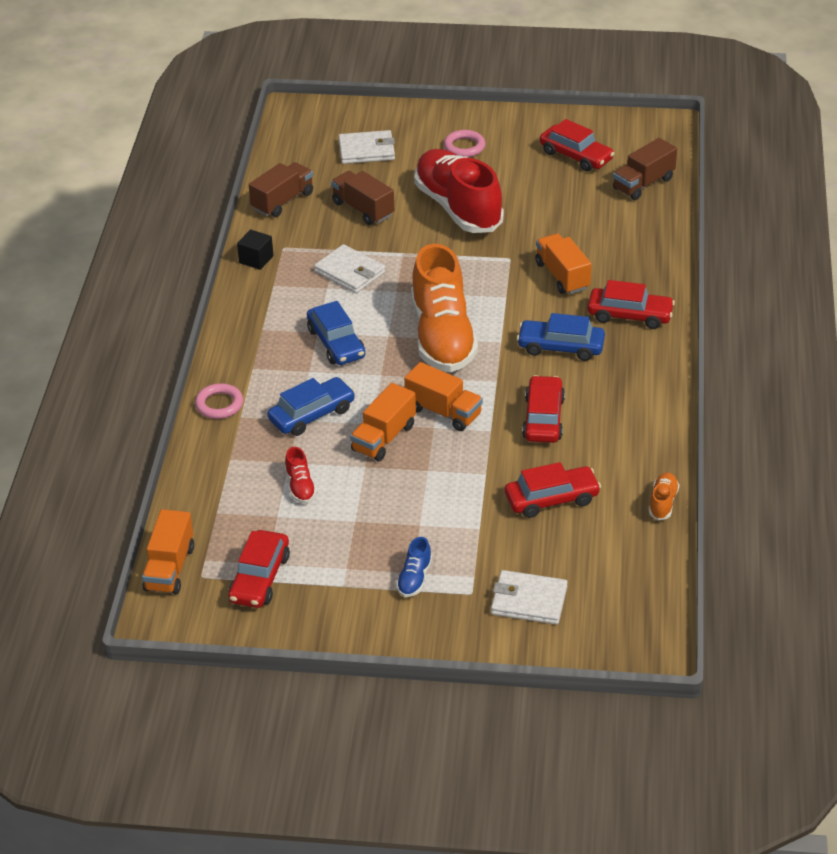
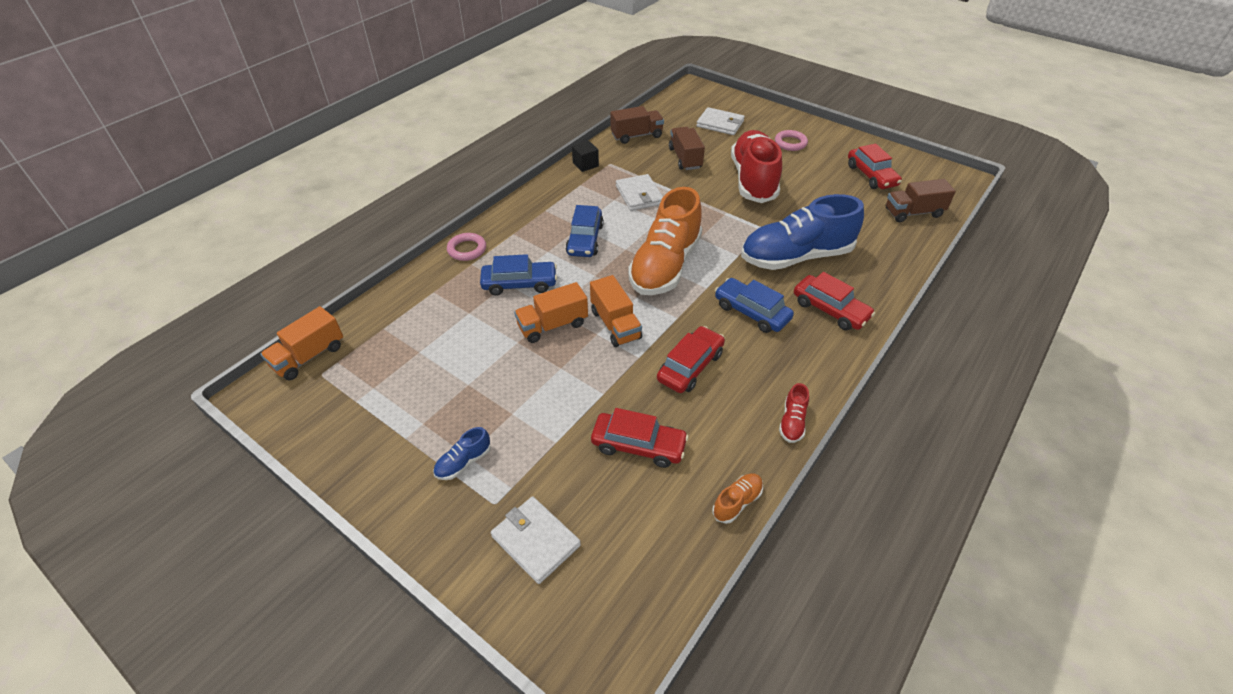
camera: 30 degrees right, 5 degrees up
(259, 578) = (356, 397): red car -> none
(300, 486) = (458, 336): red shoe -> red shoe (792, 422)
(562, 276) = (795, 257): orange truck -> blue shoe

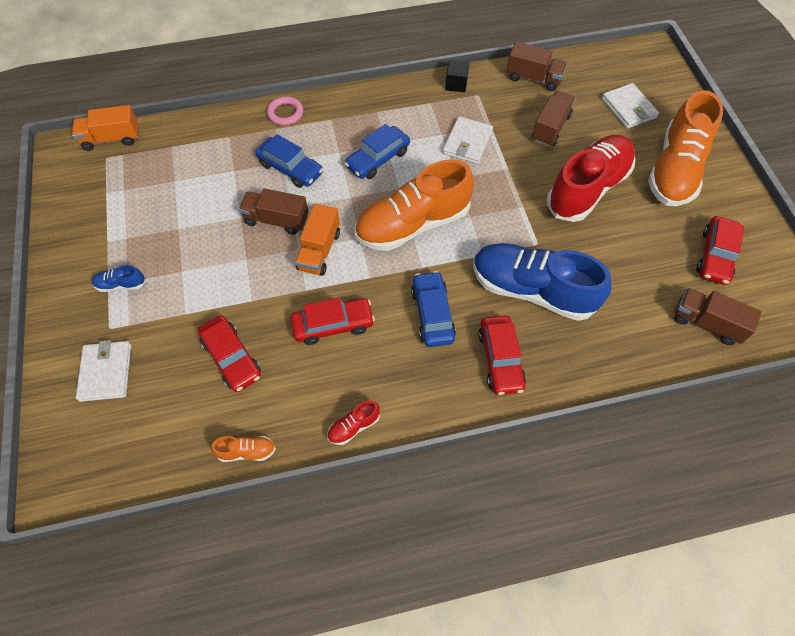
camera: 40 degrees right, 15 degrees up
(552, 325) = (276, 220): orange truck -> brown truck
(790, 143) = (674, 170): pink ring -> orange shoe

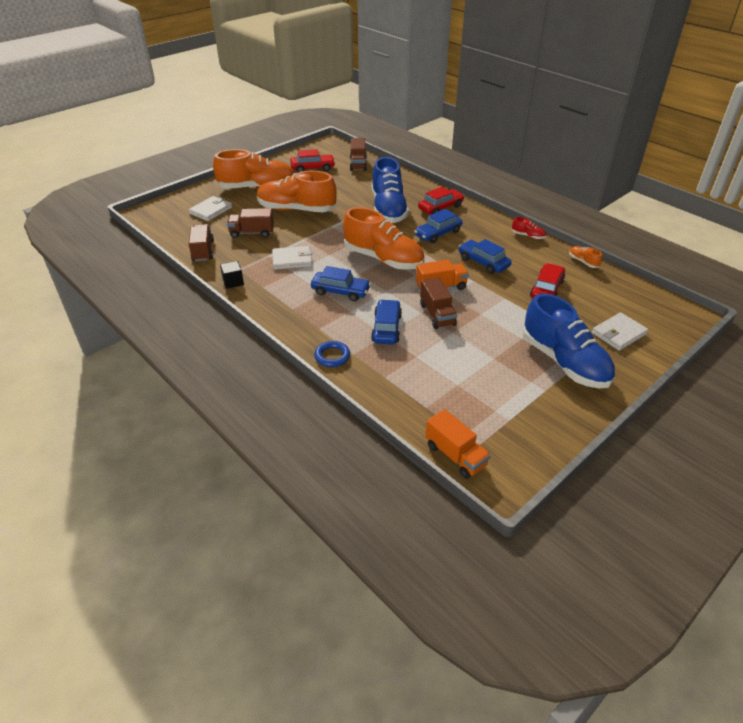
camera: 120 degrees left, 20 degrees down
(121, 284) = (564, 362): blue shoe -> blue shoe, size x2.50
(285, 113) = (332, 356): pink ring -> blue ring
(333, 325) = (483, 262): red car -> blue car
(587, 188) = (296, 209): red shoe -> orange shoe

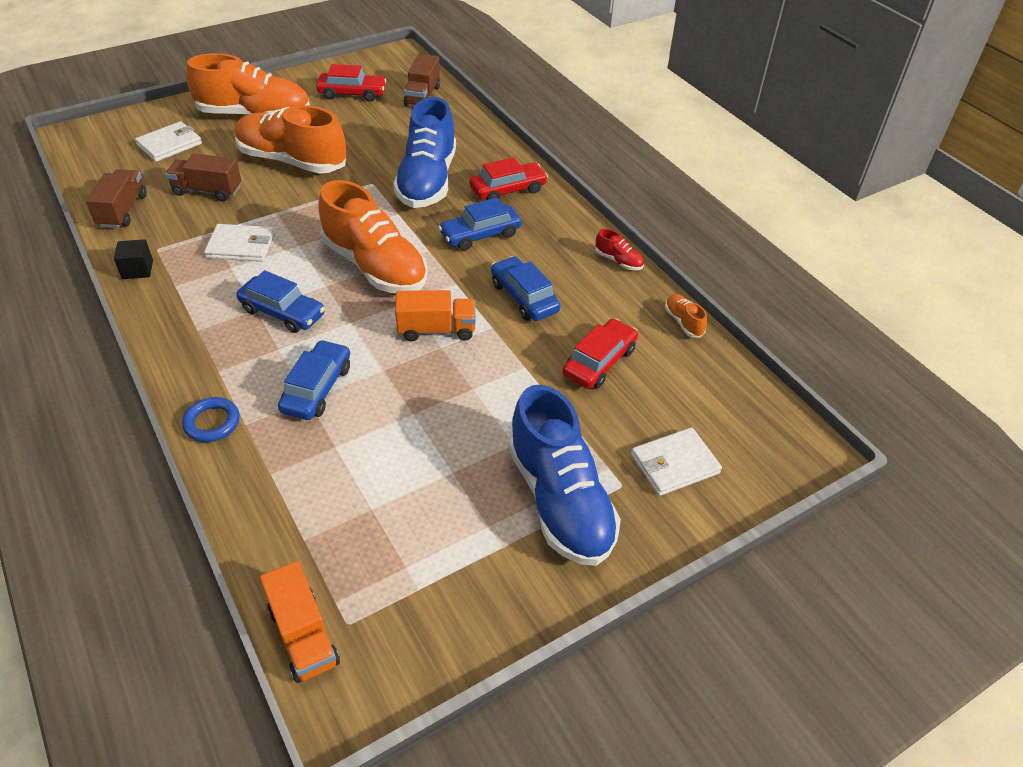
camera: 10 degrees right, 5 degrees up
(437, 314) = (405, 378): brown truck -> none

